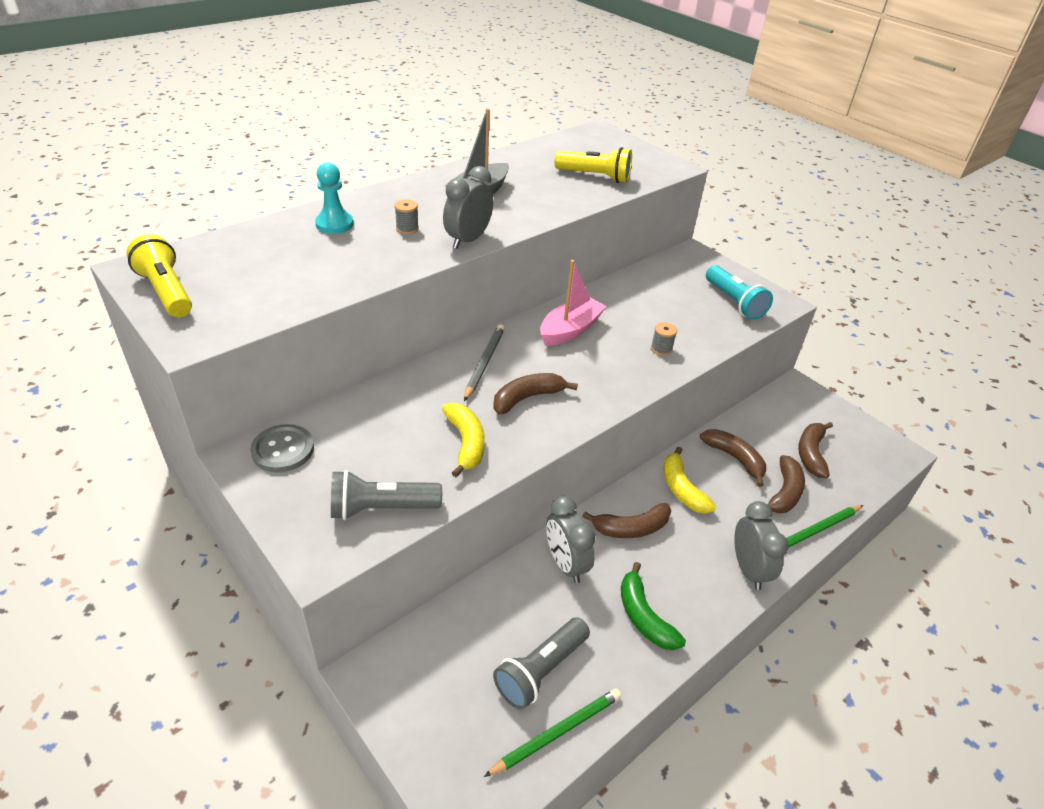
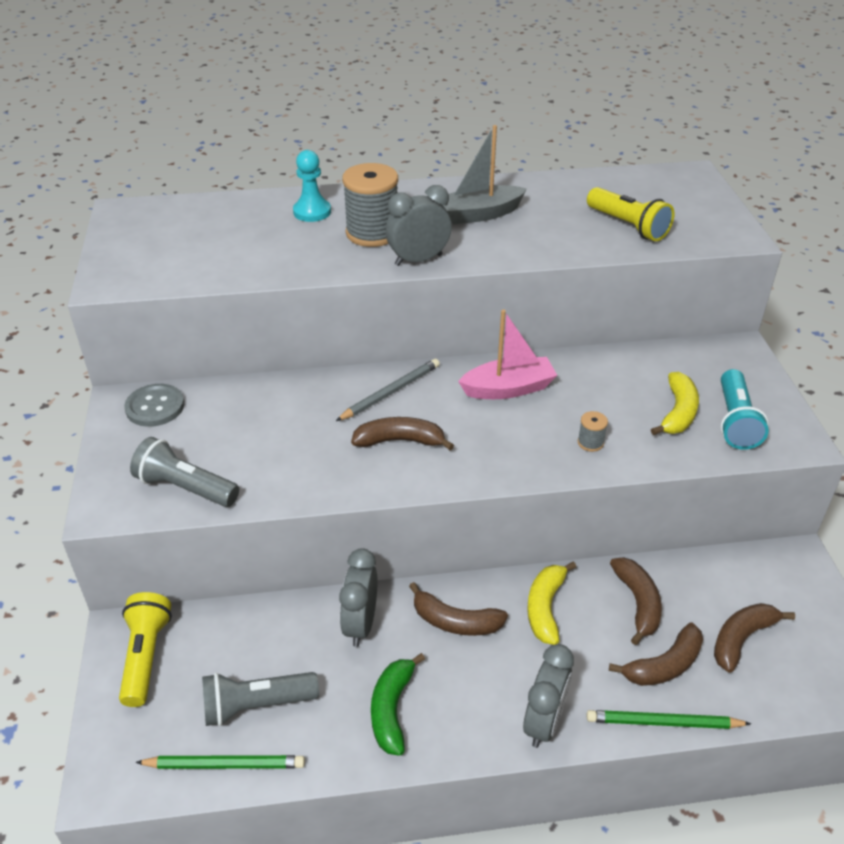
camera: 35 degrees right, 0 degrees up
(167, 292) = (126, 237): yellow flashlight -> yellow flashlight (146, 656)
(407, 229) = (372, 233): grey spool -> grey spool, size x2.25
(465, 443) = (305, 460): yellow banana -> yellow banana (678, 412)

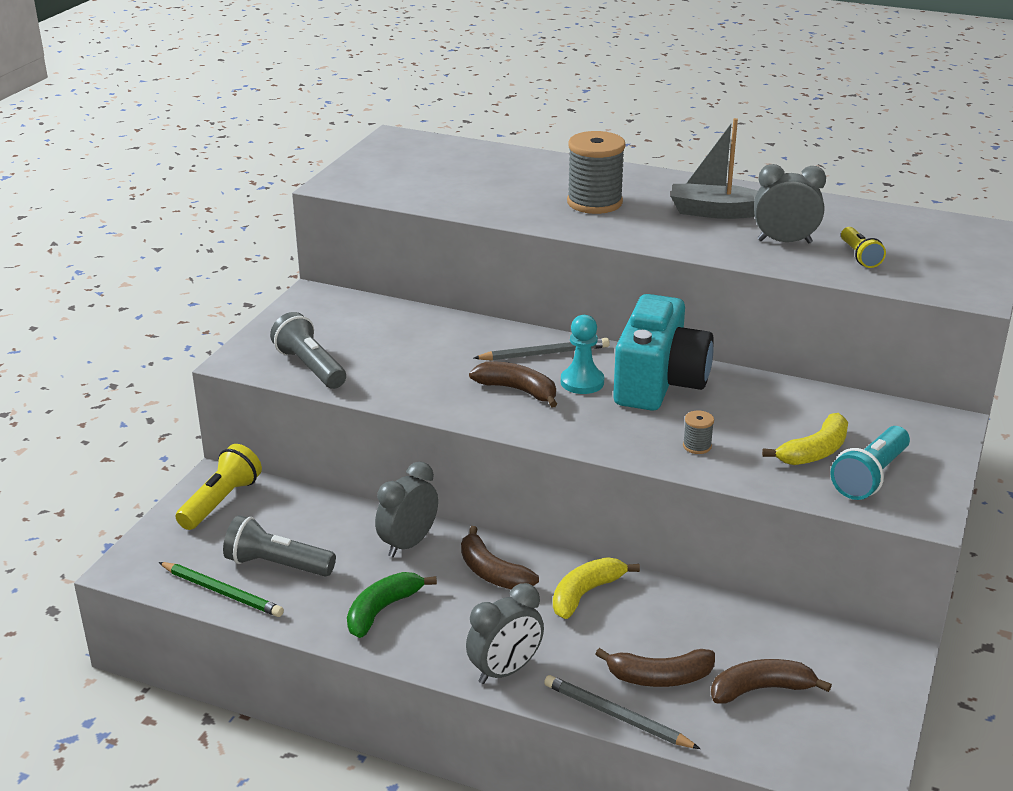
camera: 30 degrees right, 10 degrees down
(155, 407) = (335, 306): grey button -> none
(312, 212) = (556, 174): turquoise pawn -> turquoise pawn (582, 382)
(418, 260) = (615, 232): grey clock -> grey clock (784, 241)
(508, 389) = (659, 383): pink boat -> turquoise camera
(628, 226) = (859, 256): yellow flashlight -> yellow flashlight, size x0.65
(637, 603) = (680, 623): brown banana -> none
(664, 723) = (616, 716): green pencil -> grey pencil

